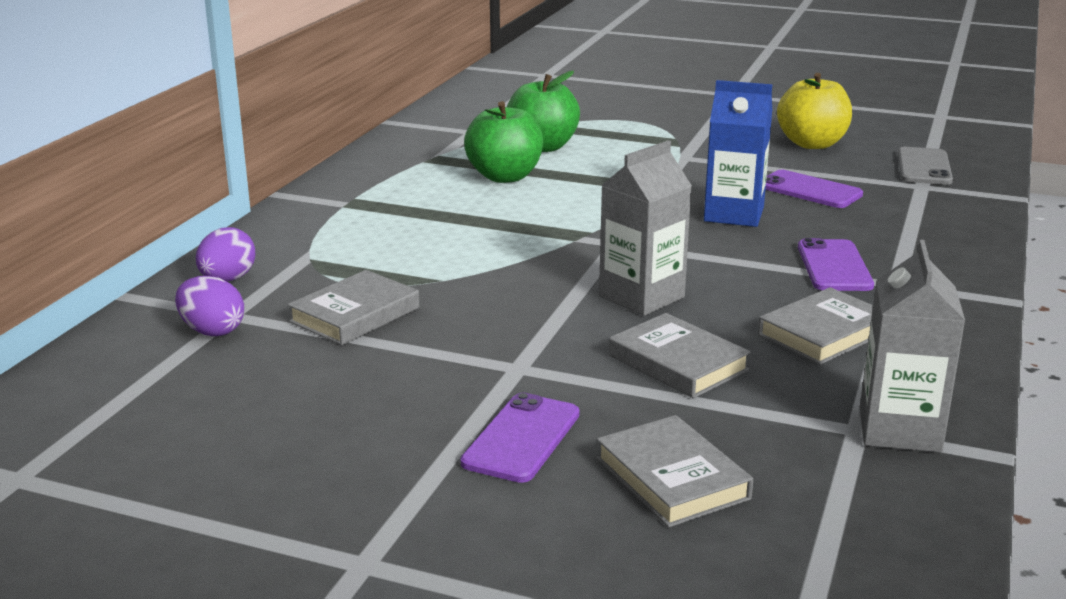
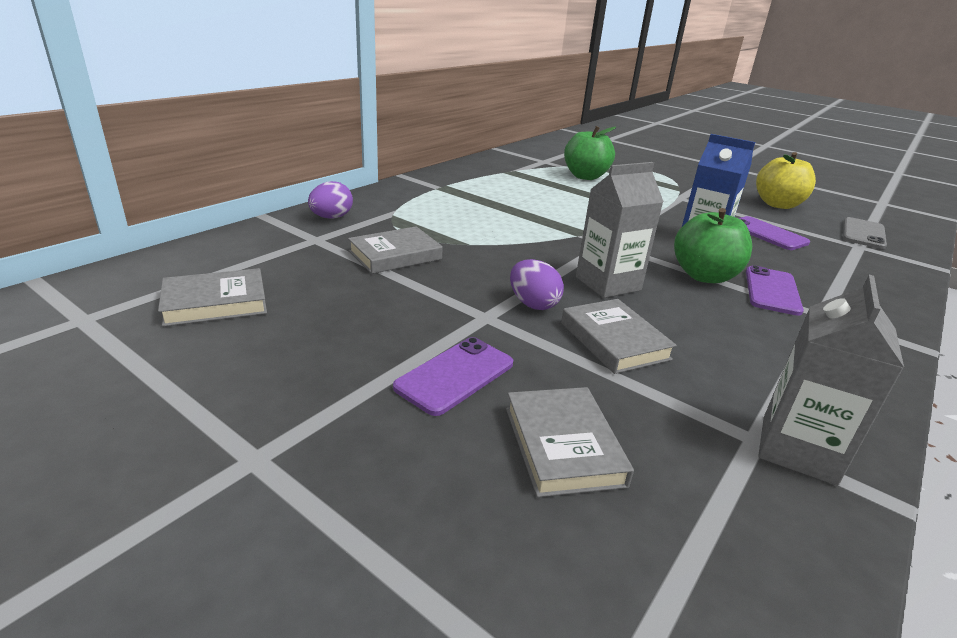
camera: 15 degrees right, 5 degrees up
(212, 331) = (295, 247): purple egg -> purple egg (533, 304)
(504, 177) = (550, 189): green apple -> green apple (704, 276)
(824, 333) = (748, 342): grey book -> grey book (215, 303)

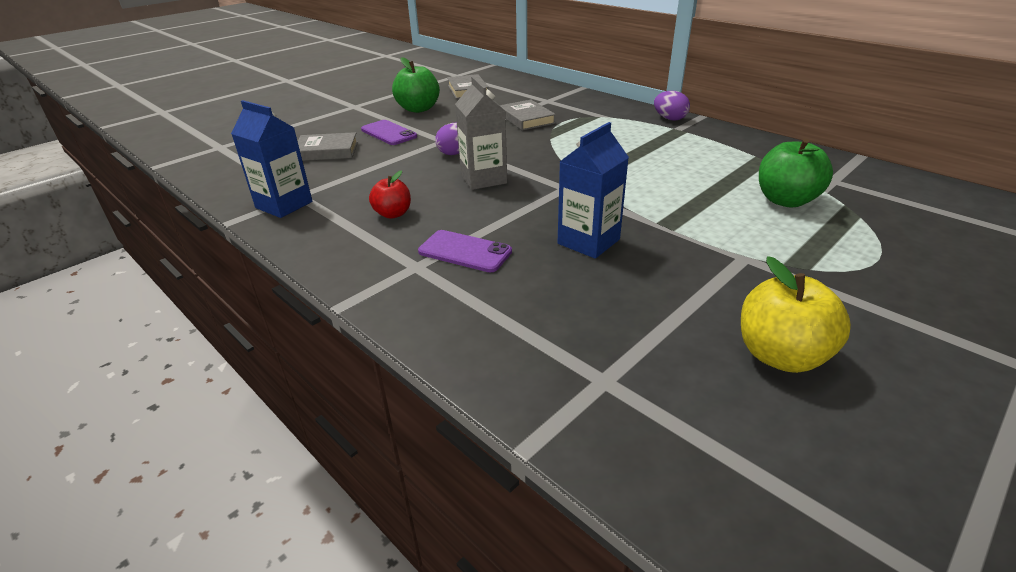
camera: 100 degrees right, 5 degrees up
(331, 217) = (586, 101): purple egg -> purple egg (669, 119)
(614, 341) = (405, 172): grey book -> none
(704, 276) = (497, 222): green apple -> green apple (418, 109)
(738, 338) = (393, 214): none -> red apple
(767, 234) = (625, 297): purple phone -> none
(798, 449) = (284, 205): grey carton -> blue carton
(863, 233) = (667, 415): grey phone -> none

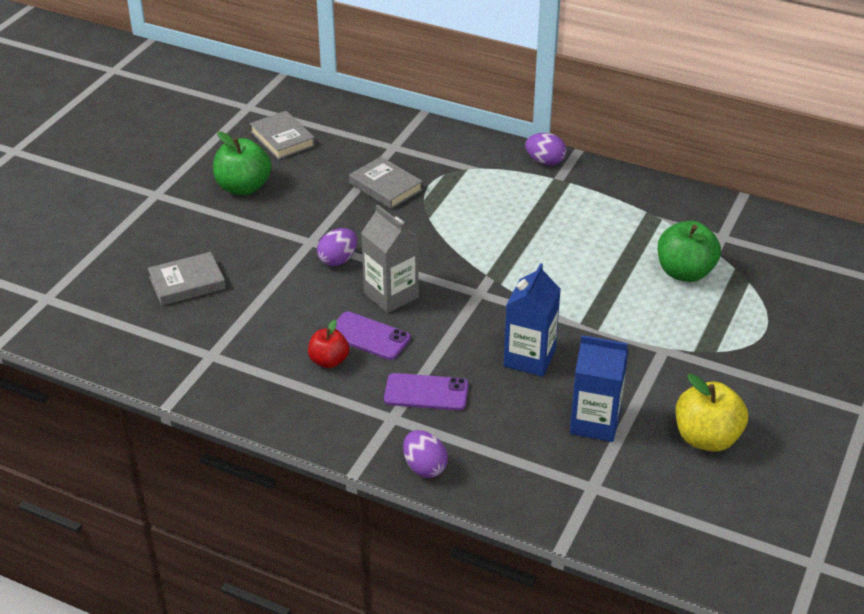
camera: 20 degrees left, 5 degrees up
(284, 205) = (206, 371): blue carton -> blue carton (595, 423)
(389, 133) = (238, 239): purple phone -> purple phone (369, 336)
(415, 316) = (424, 467): none -> purple egg

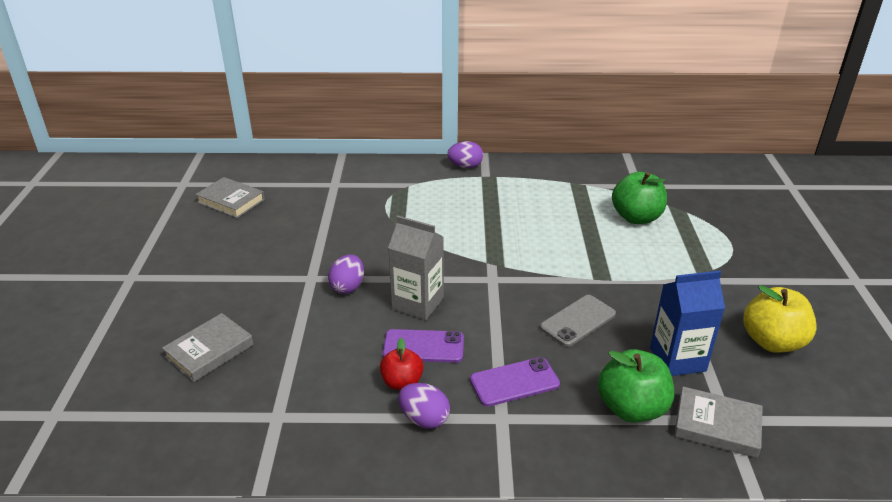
camera: 25 degrees left, 5 degrees down
(243, 187) = (217, 249): green apple -> green apple (631, 408)
(385, 187) = (349, 216): grey book -> grey book (717, 426)
(424, 467) = (569, 458): purple egg -> purple egg (424, 419)
(529, 358) = (578, 321): blue carton -> grey phone

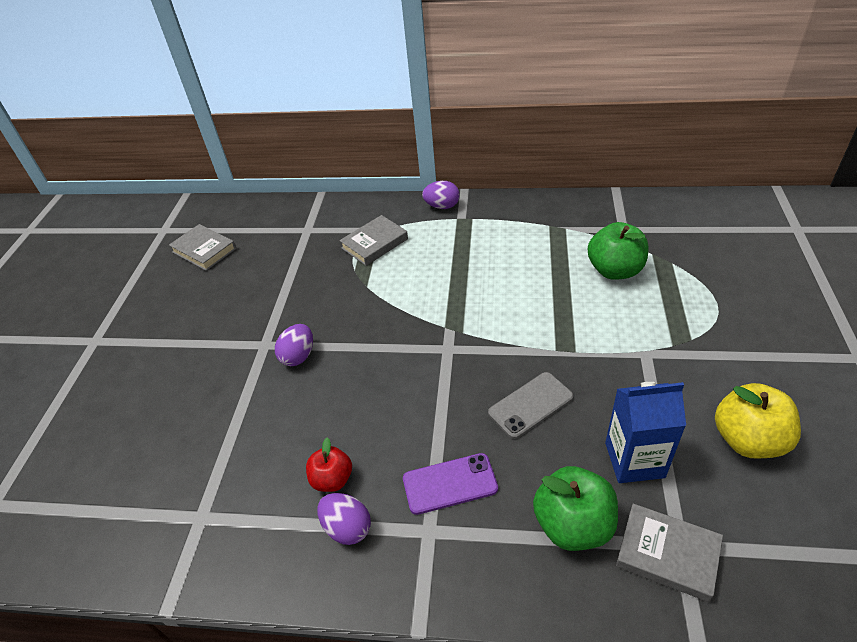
camera: 10 degrees right, 10 degrees up
(209, 351) = (150, 432): grey book -> grey book (374, 243)
(417, 303) = (365, 378): grey carton -> none
(423, 346) = (362, 433): purple phone -> none

